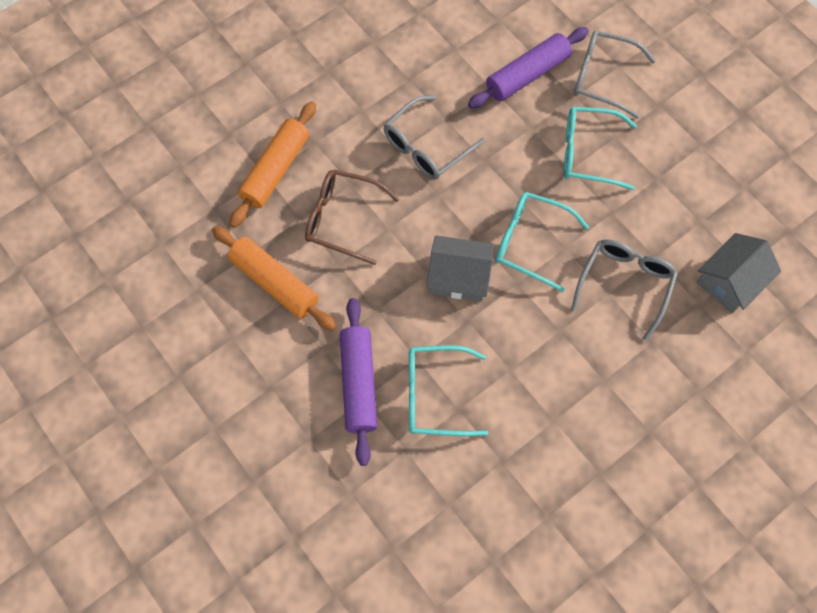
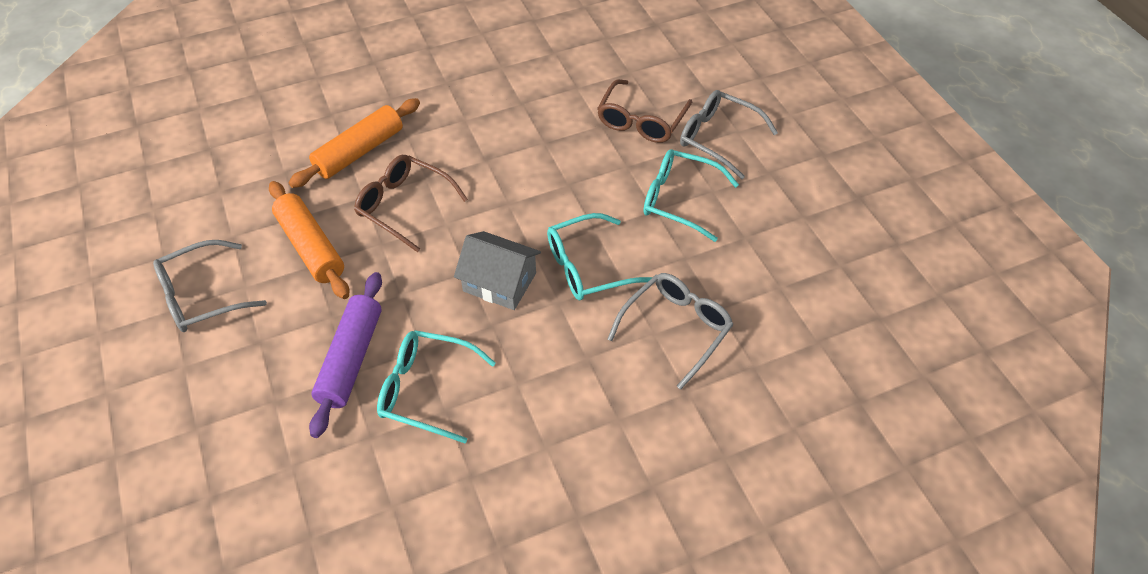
camera: 15 degrees right, 15 degrees down
(426, 147) = (514, 162): grey glasses -> grey glasses (201, 296)
(527, 75) = (641, 121): purple rolling pin -> brown glasses
(530, 242) = (587, 267): turquoise glasses -> turquoise glasses turned 60 degrees counterclockwise
(730, 281) = (796, 352): grey house -> none

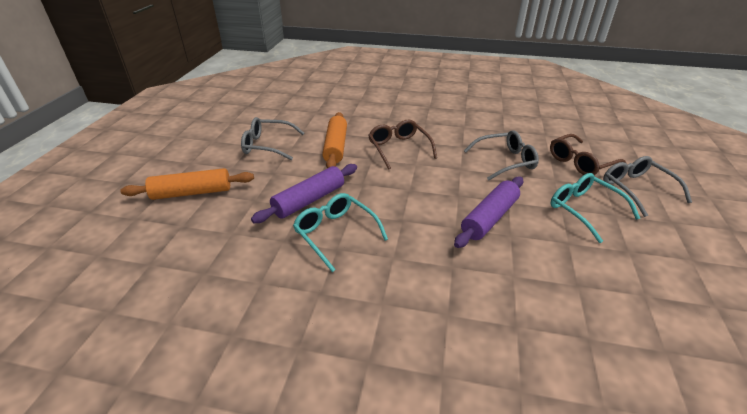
camera: 35 degrees right, 15 degrees down
(359, 151) = (395, 120): orange rolling pin -> orange rolling pin (192, 193)
(499, 282) = (425, 202): grey house -> none
(587, 267) = (489, 218): turquoise glasses -> purple rolling pin
(676, 328) = (533, 281): grey glasses -> grey glasses (505, 161)

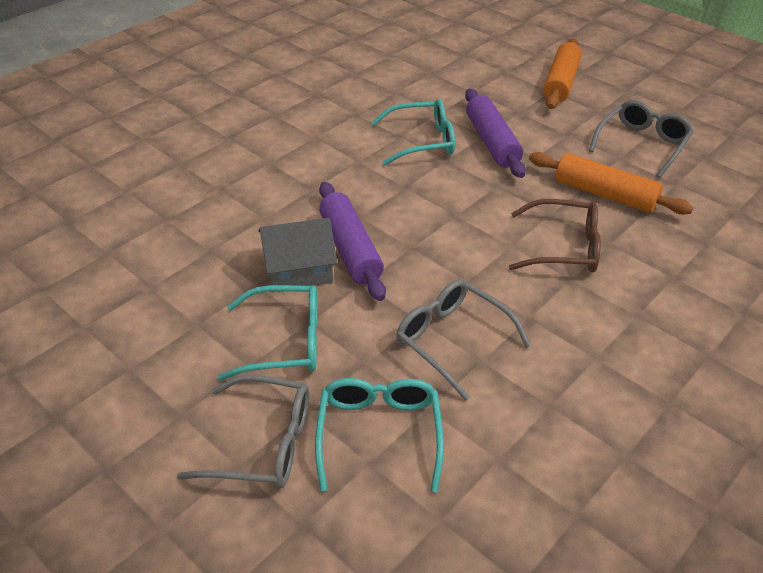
camera: 120 degrees right, 5 degrees up
(505, 161) = (451, 340): grey glasses -> grey glasses turned 120 degrees clockwise
(533, 231) = (298, 269): none -> grey house
(580, 162) = (379, 433): brown glasses -> turquoise glasses

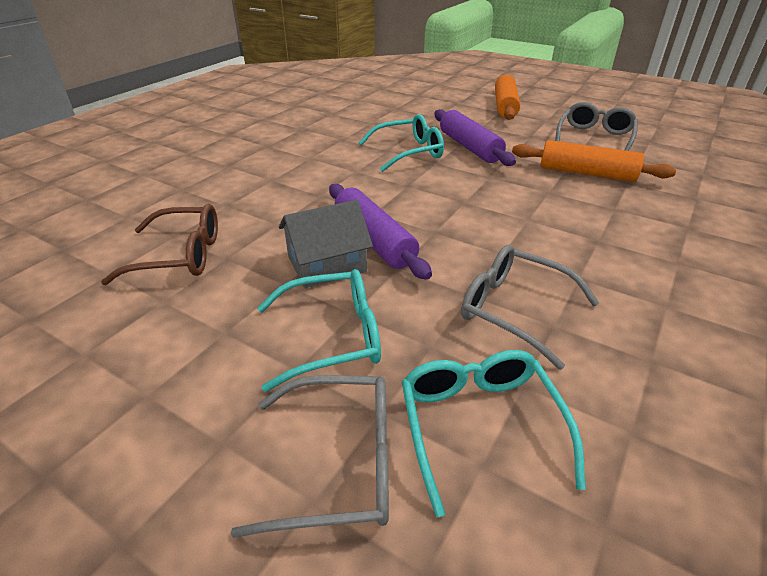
camera: 10 degrees left, 5 degrees down
(564, 248) = (577, 216): brown glasses -> brown glasses (180, 255)

